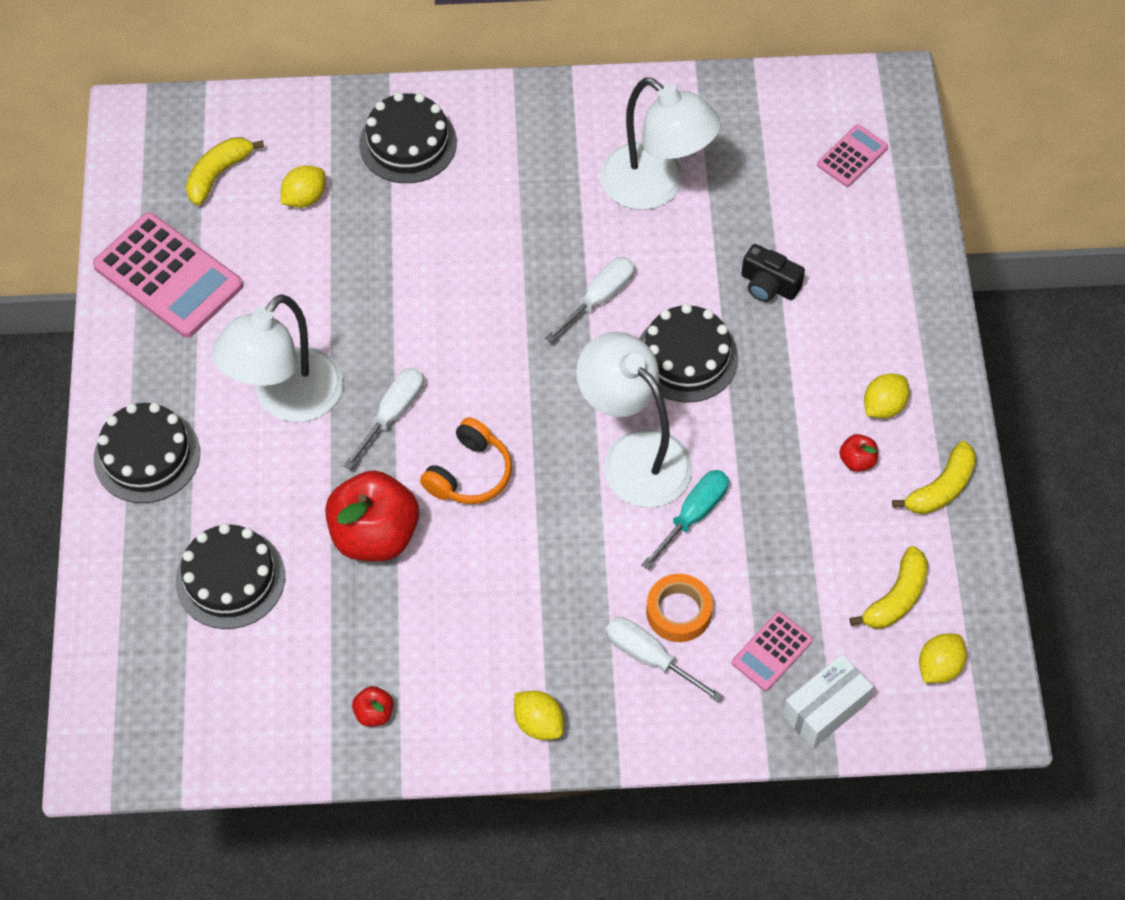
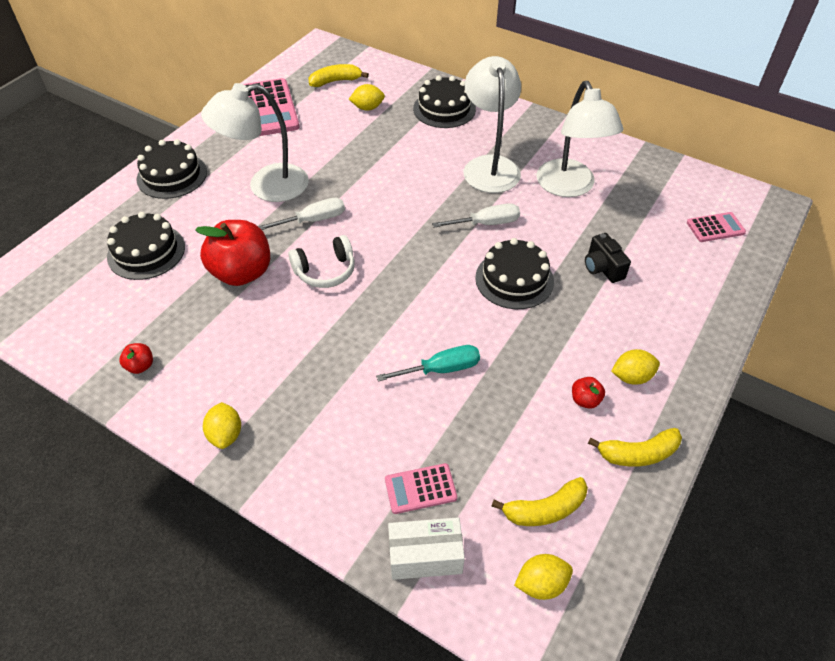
camera: 35 degrees right, 10 degrees down
(469, 473) = (325, 271): orange headphones -> white headphones
(634, 455) = (433, 314): white lamp -> white lamp (489, 166)
(649, 657) = (333, 439): white screwdriver -> none
(678, 612) = (378, 422): orange tape -> none

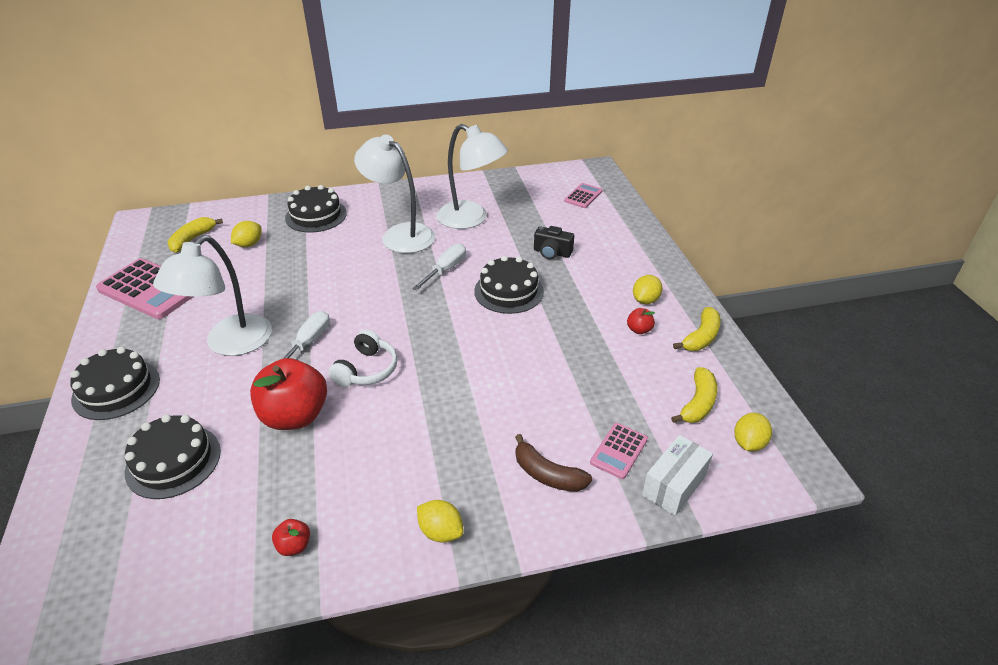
camera: 45 degrees left, 10 degrees down
(343, 458) = (547, 474): none -> brown banana
(441, 369) = (535, 373): turquoise screwdriver -> none

